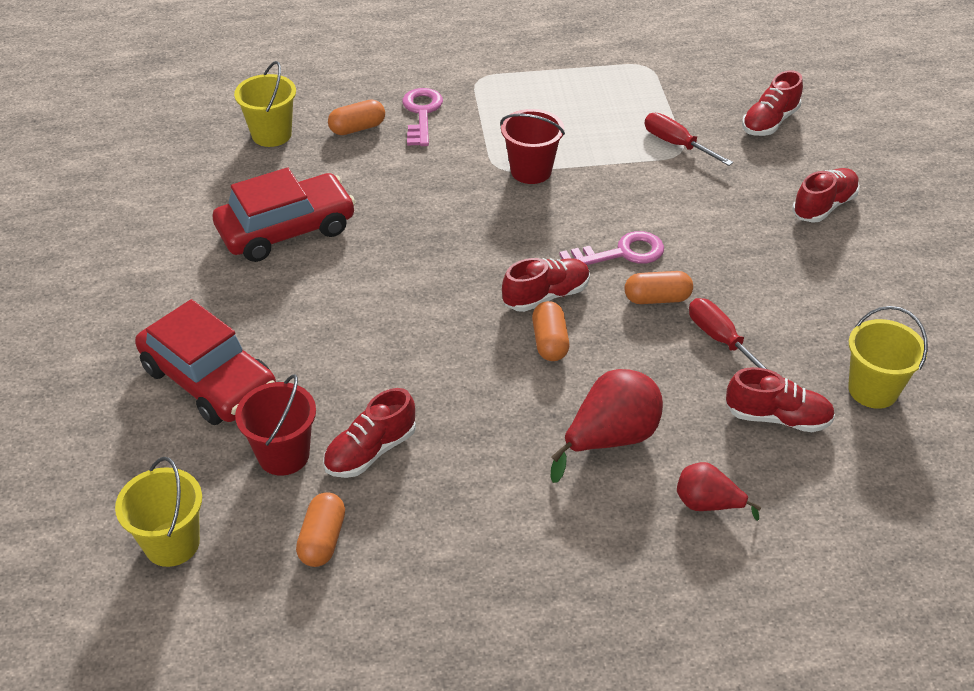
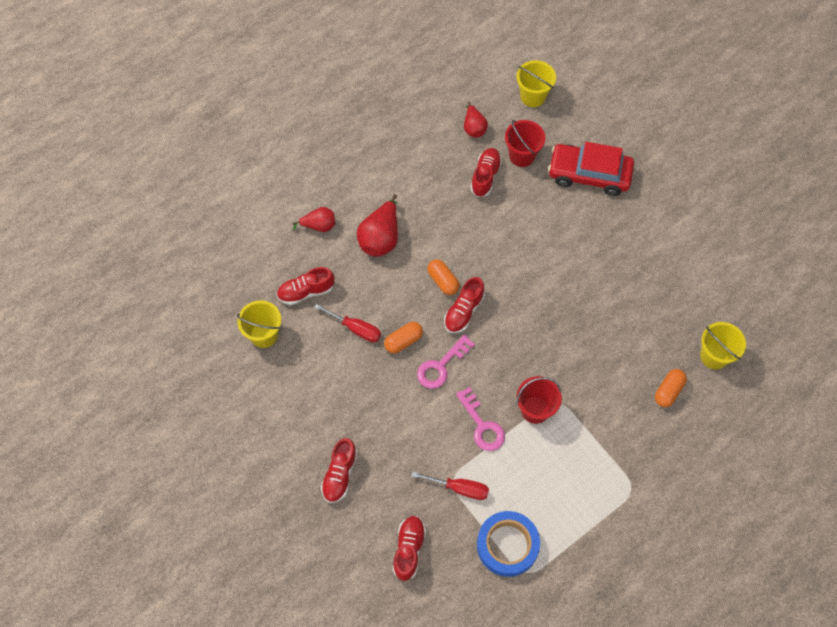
camera: 150 degrees right, 20 degrees up
(286, 230) = (636, 284): red car -> none
(322, 540) = (474, 128): orange capsule -> red pear
(421, 113) = (640, 428): pink key -> pink key (482, 425)
(652, 88) = (507, 545): none -> blue tape

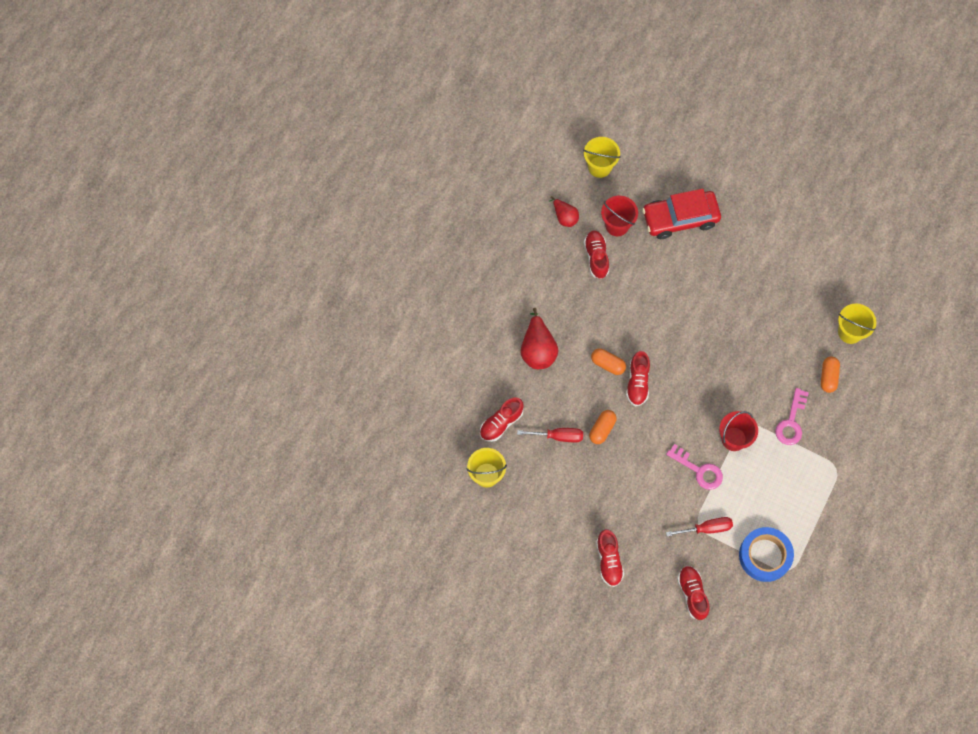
camera: 25 degrees left, 5 degrees up
(319, 226) = (481, 361): red pear -> none
(441, 366) = (642, 436): pink key -> pink key (791, 422)

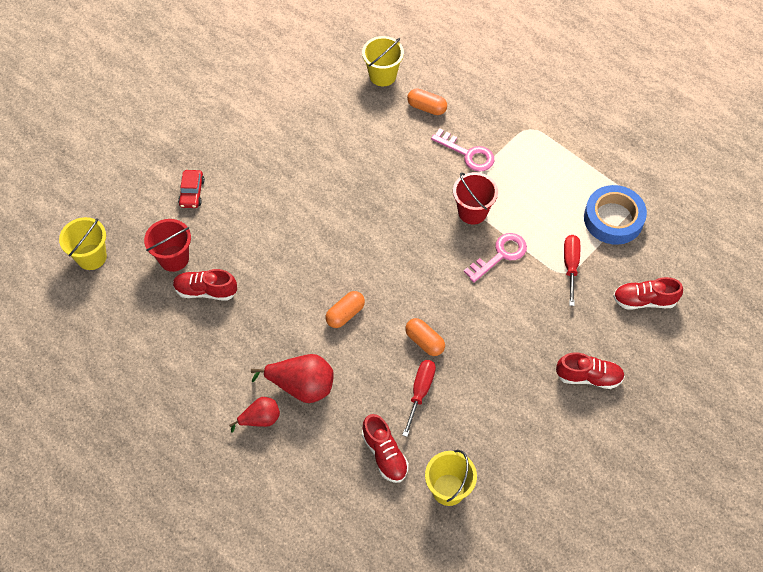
camera: 75 degrees left, 10 degrees down
(564, 217) = (140, 311): red pear -> red pear (260, 419)
(637, 383) = (378, 289): red shoe -> none
(680, 218) = (192, 193): red car -> red car, size x0.48

